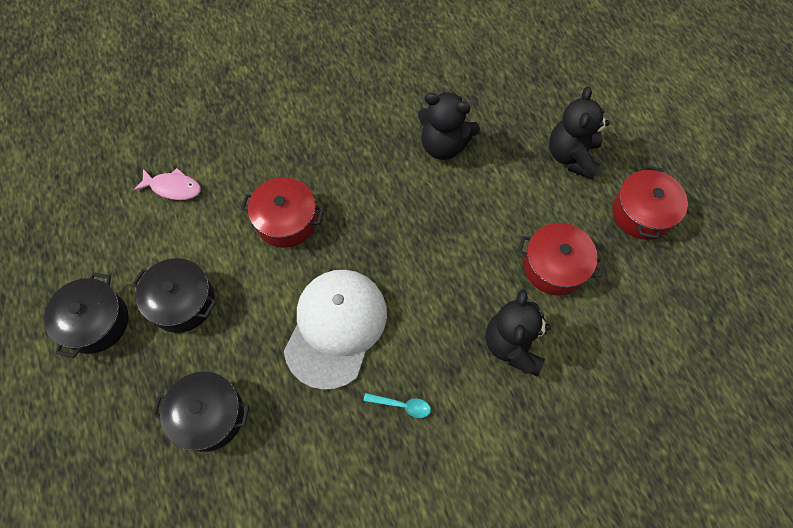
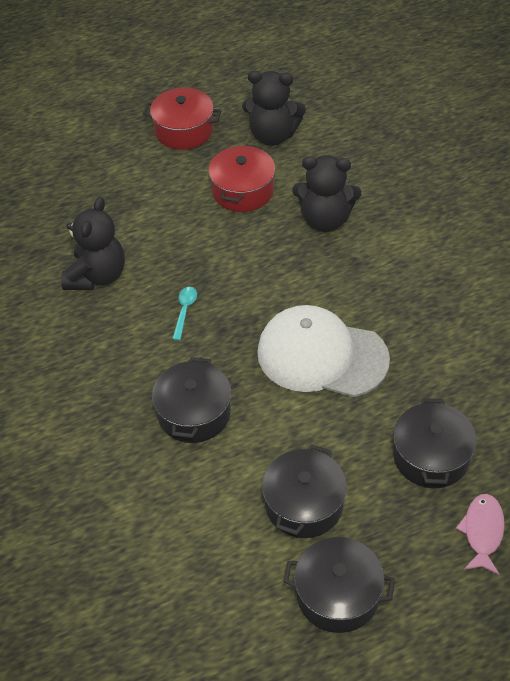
camera: 90 degrees left, 15 degrees down
(173, 188) = (146, 543): pink fish -> pink fish (482, 532)
(286, 220) = (194, 413): red pot -> black pot
(402, 405) = (395, 298): turquoise spoon -> turquoise spoon (184, 311)
(571, 156) = (117, 176): black teddy bear -> black teddy bear (273, 136)

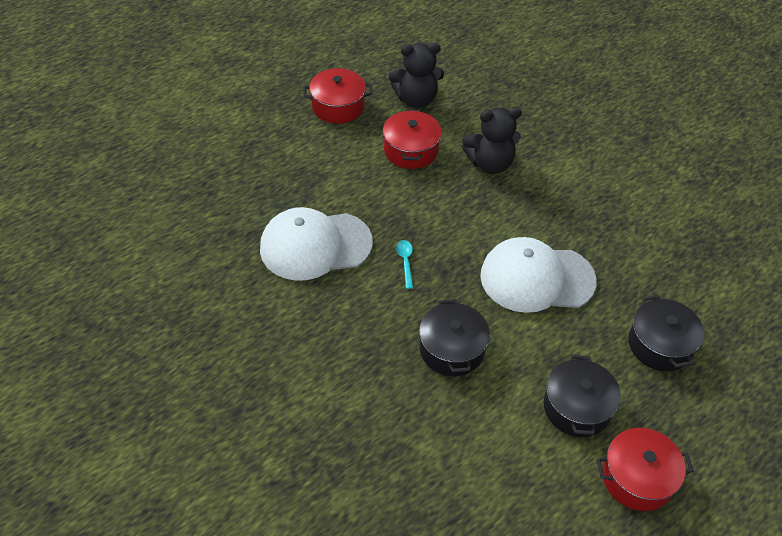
camera: 20 degrees left, 0 degrees up
(97, 276) = (315, 245): black teddy bear -> white cap
(338, 595) = (637, 478): black pot -> red pot
(482, 532) = (726, 398): pink fish -> none

